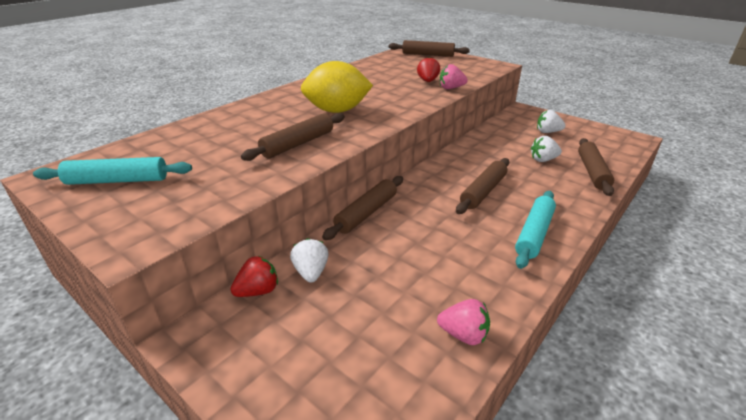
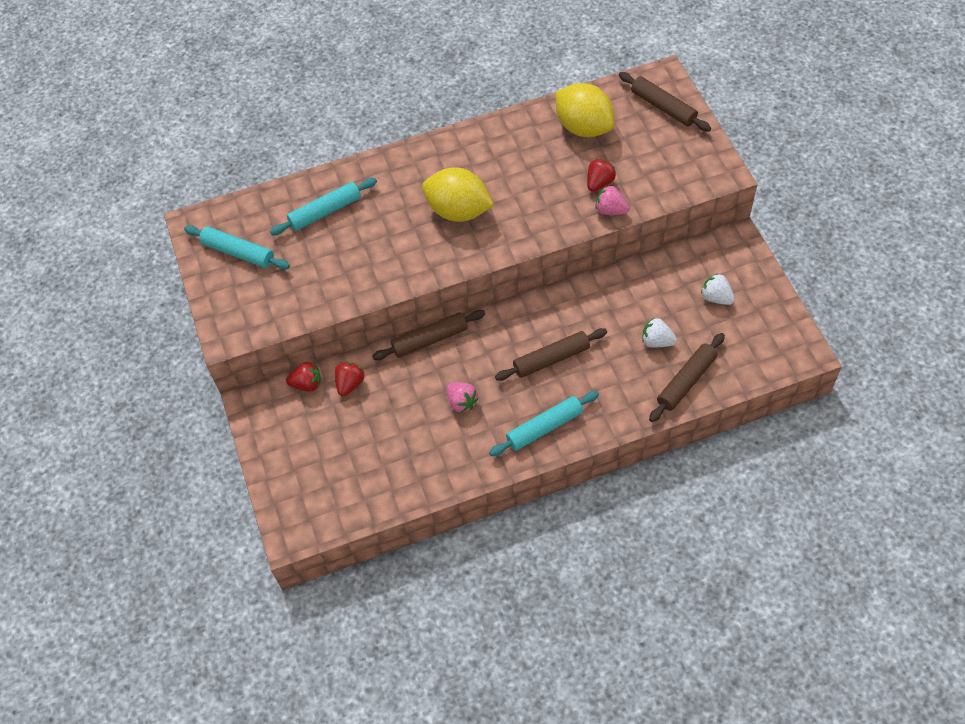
camera: 35 degrees right, 25 degrees up
(209, 136) = (325, 211): none -> turquoise rolling pin
(298, 144) = (389, 257): brown rolling pin -> none
(311, 272) = (350, 384): white strawberry -> red strawberry
(388, 67) = (583, 127): none -> yellow lemon
(463, 335) = (411, 483): pink strawberry -> pink strawberry (462, 402)

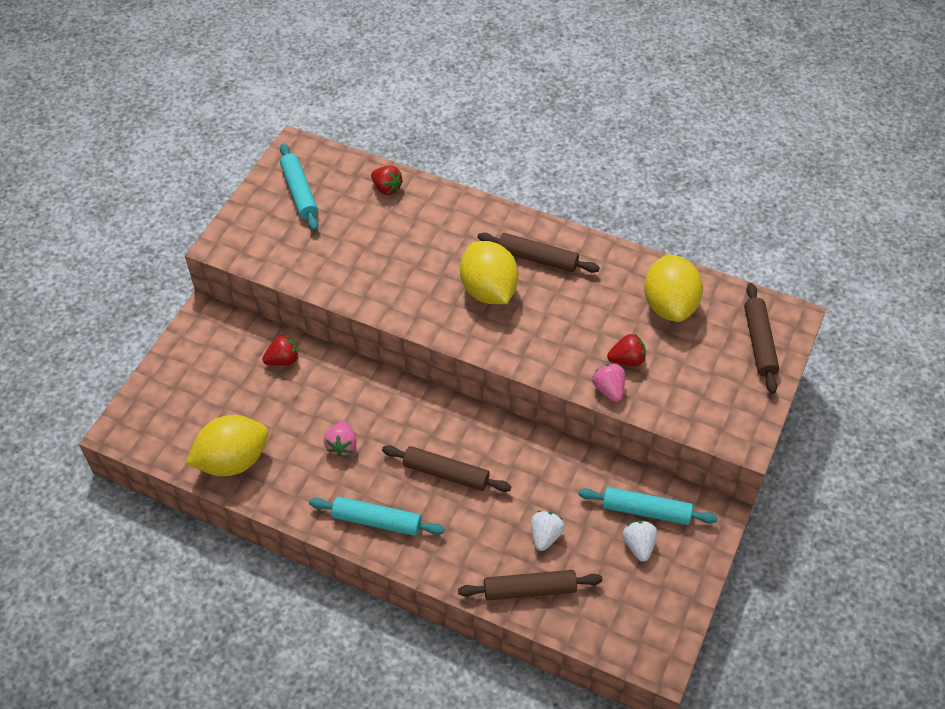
camera: 40 degrees right, 5 degrees down
(307, 384) = (255, 334): red strawberry -> red strawberry (387, 188)
(325, 211) = (393, 211): turquoise rolling pin -> turquoise rolling pin (646, 511)
(400, 479) = (233, 461): none -> yellow lemon
(430, 339) = (376, 378): brown rolling pin -> brown rolling pin (537, 258)
(657, 341) = (545, 536): white strawberry -> white strawberry turned 45 degrees clockwise

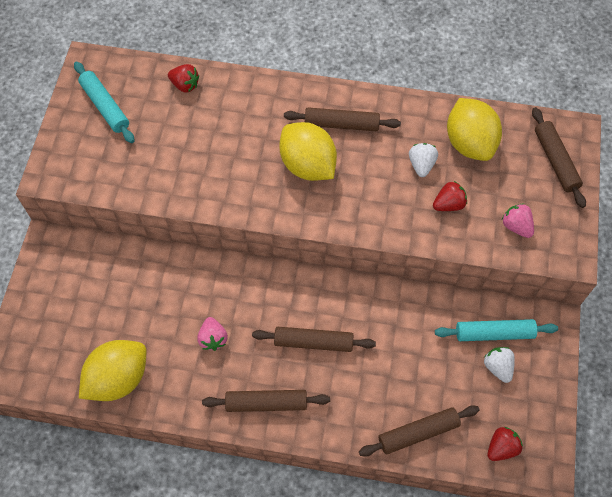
camera: 15 degrees left, 10 degrees up
(283, 360) = (134, 269): red strawberry -> red strawberry (501, 447)
(377, 521) = (266, 403): turquoise rolling pin -> brown rolling pin
(545, 536) = (416, 379): white strawberry -> white strawberry (421, 165)
(608, 389) = (441, 236): pink strawberry -> pink strawberry (516, 226)

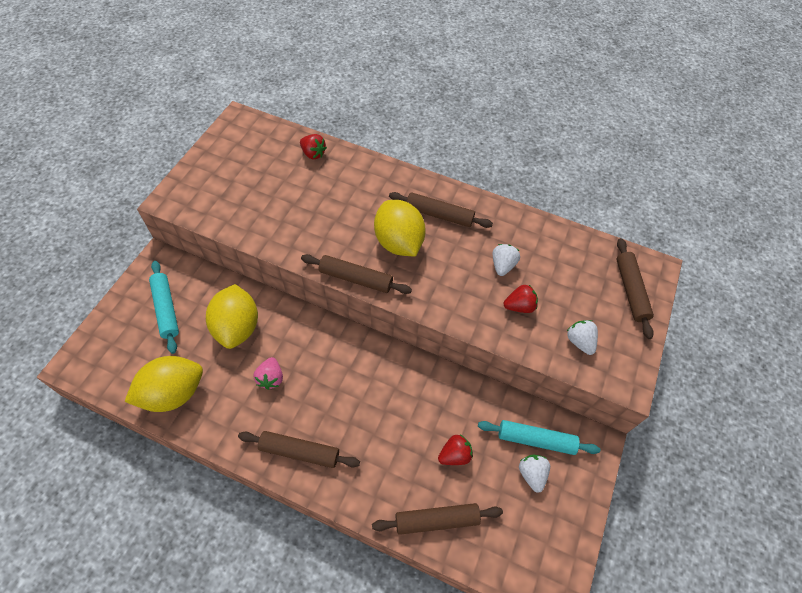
camera: 10 degrees right, 5 degrees down
(105, 106) = (240, 156): turquoise rolling pin -> turquoise rolling pin (166, 309)
(313, 342) = (361, 405): brown rolling pin -> brown rolling pin (356, 278)
(469, 143) = (552, 256): yellow lemon -> yellow lemon (237, 327)
(501, 447) = (516, 558): red strawberry -> red strawberry (454, 455)
(516, 226) = (579, 341): pink strawberry -> white strawberry

